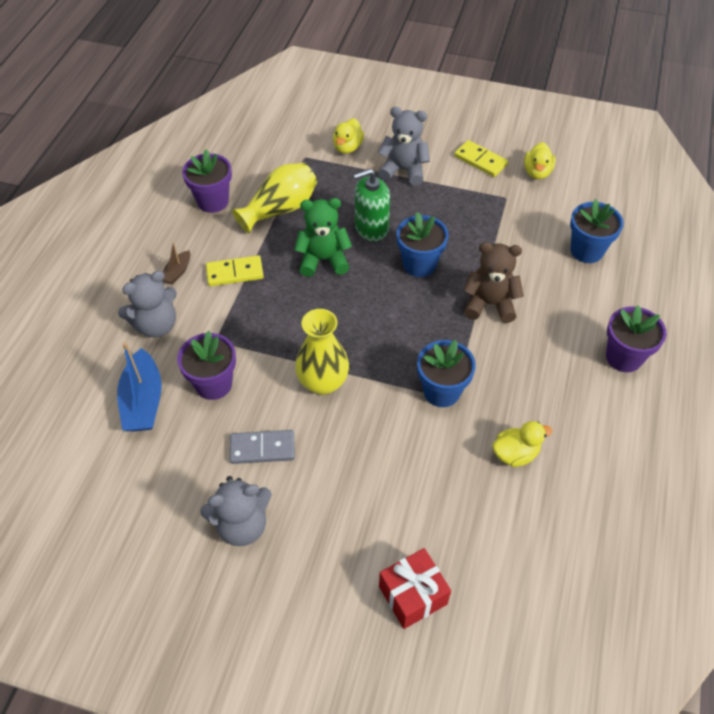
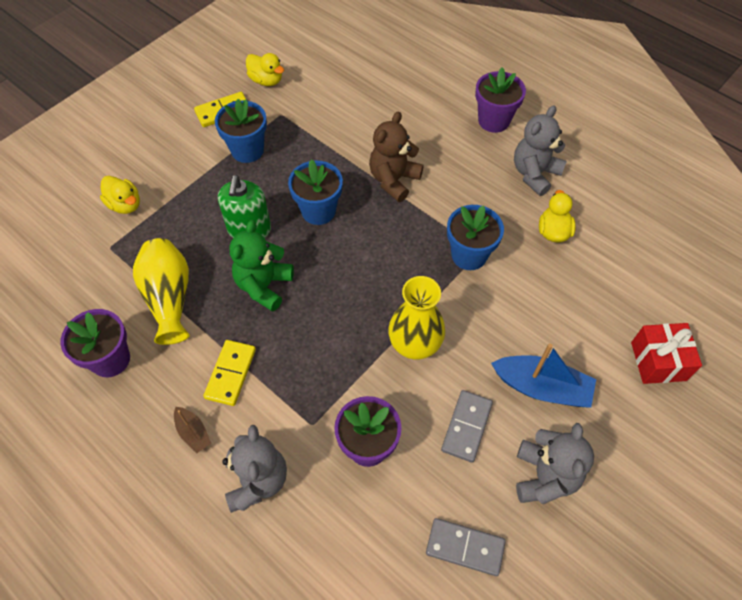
camera: 65 degrees left, 5 degrees up
(143, 401) = (355, 527): blue boat -> blue boat (542, 387)
(154, 483) = (465, 547): none -> grey domino
(403, 170) = (192, 173): grey teddy bear -> grey teddy bear (534, 174)
(586, 251) = (375, 91): blue flower pot -> blue flower pot (247, 150)

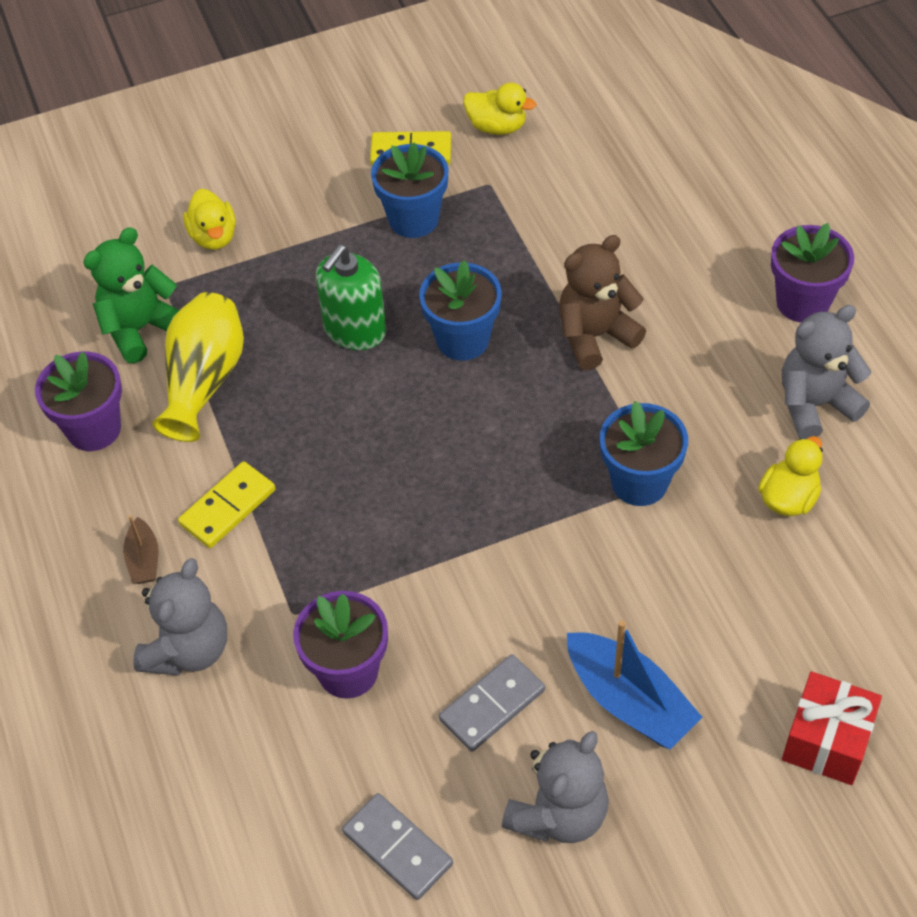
camera: 30 degrees right, 5 degrees down
(264, 286) = (332, 412): green teddy bear -> green teddy bear (140, 329)
(266, 80) = (497, 127): yellow duck -> yellow duck turned 45 degrees counterclockwise
(415, 345) = (487, 571): yellow vase -> none

